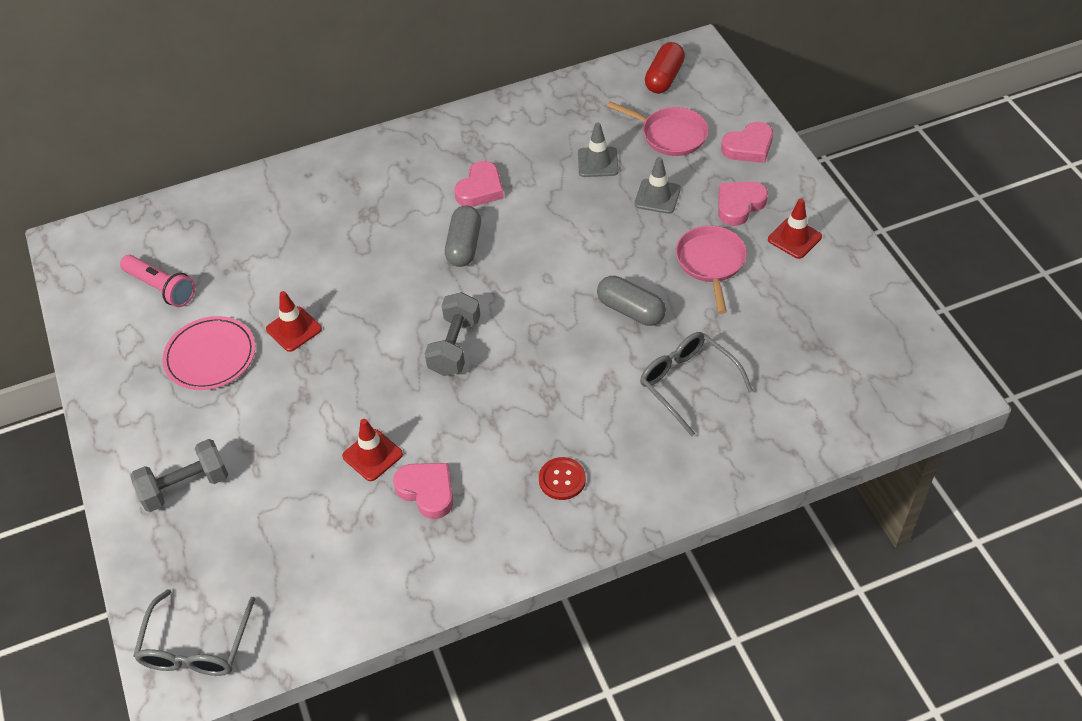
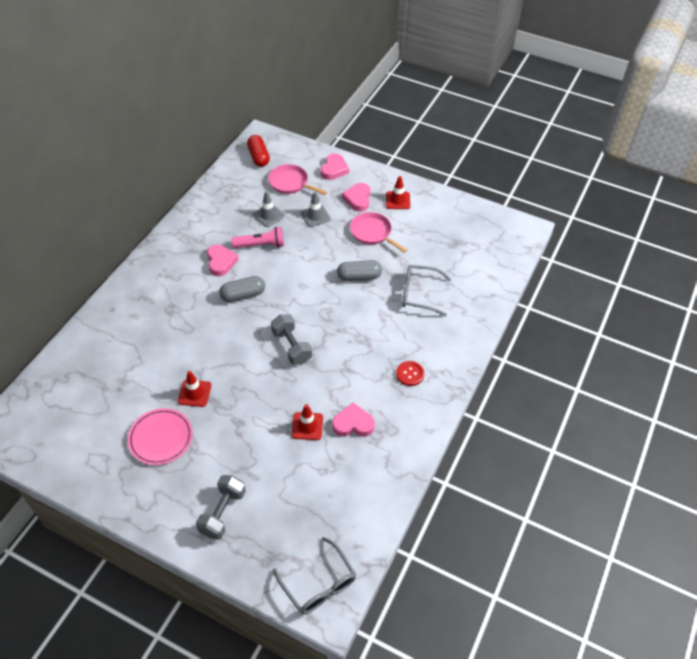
camera: 45 degrees left, 0 degrees up
(161, 288) = (88, 422): pink flashlight -> pink flashlight (261, 245)
(464, 246) = (243, 295): grey capsule -> grey capsule turned 75 degrees counterclockwise
(670, 135) = (291, 183): pink pan -> pink pan turned 135 degrees counterclockwise

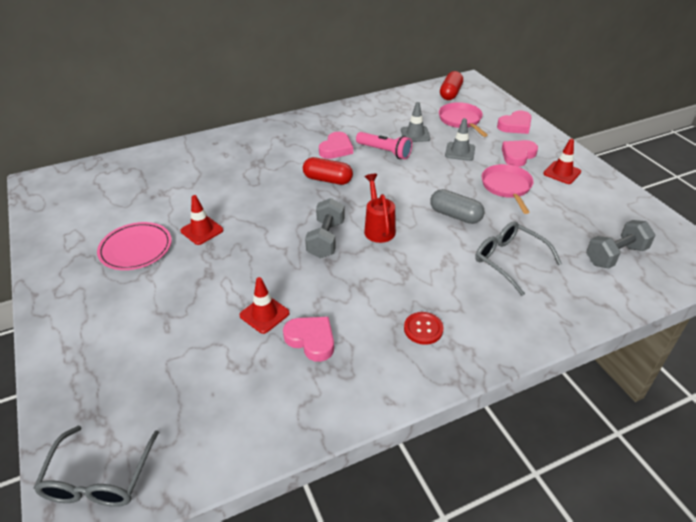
camera: 40 degrees right, 10 degrees down
(223, 513) = (105, 341): grey dumbbell -> grey dumbbell (615, 255)
(243, 295) = (327, 180): grey capsule -> red capsule
(318, 316) = (378, 228): none -> red watering can

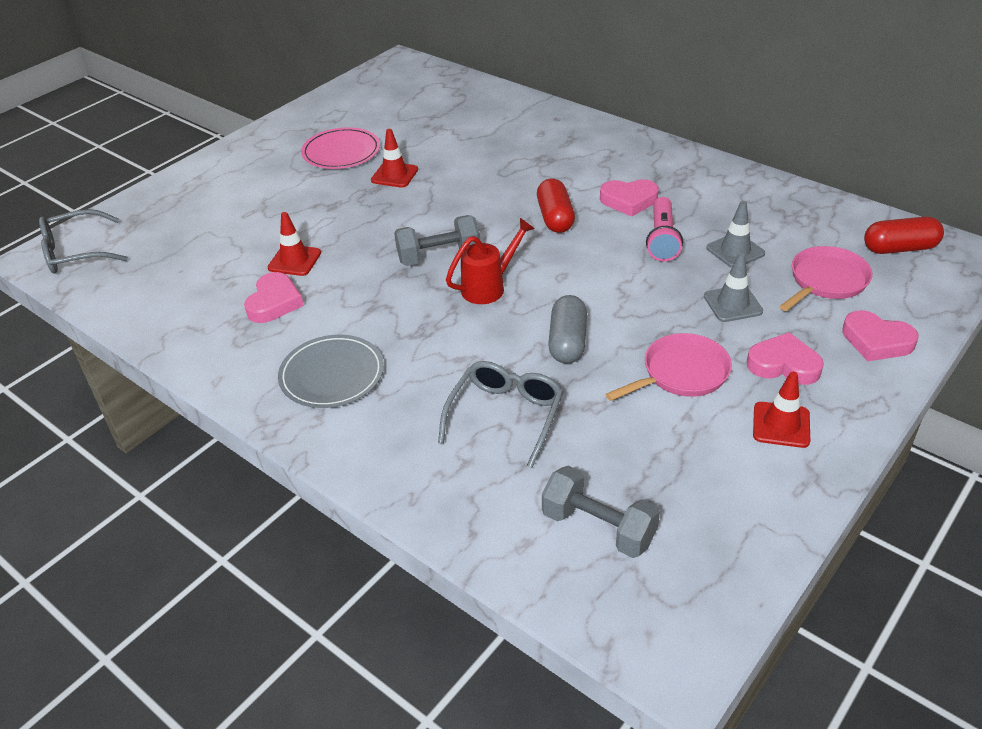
camera: 65 degrees right, 0 degrees up
(423, 329) = (332, 375): red button -> grey plate

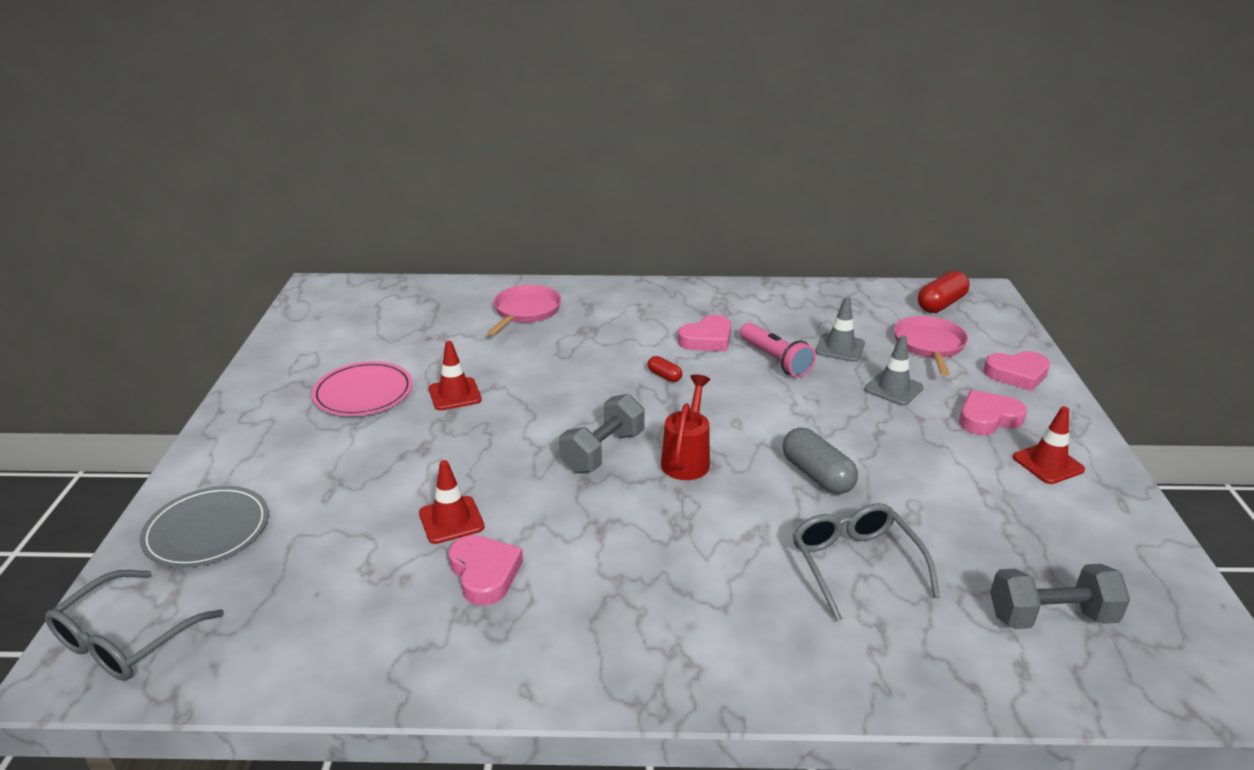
camera: 40 degrees left, 10 degrees down
(332, 375) = (647, 614): grey plate -> grey plate (207, 530)
(555, 218) = (664, 376): red capsule -> red capsule, size x0.52
(681, 373) = (933, 459): pink pan -> pink pan (525, 311)

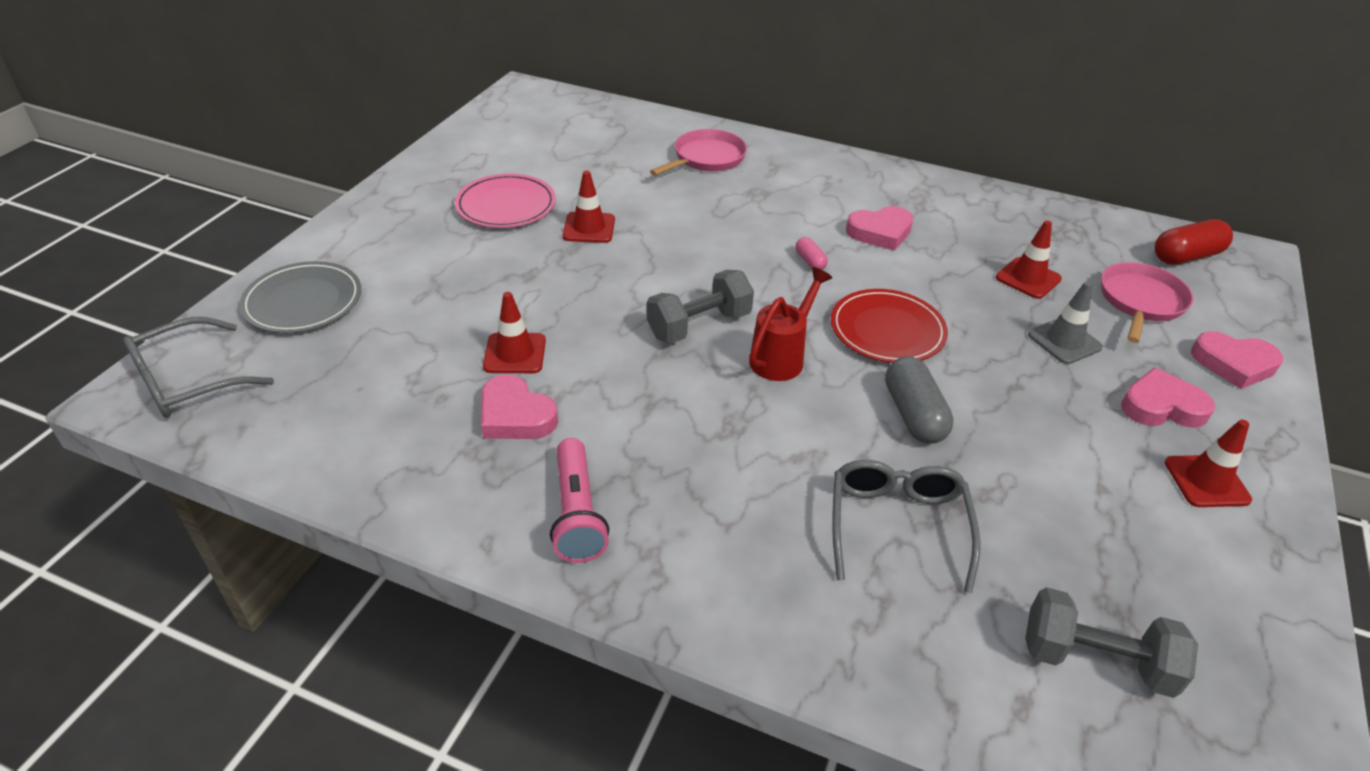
camera: 20 degrees right, 10 degrees up
(484, 573) = (515, 415): pink heart -> pink heart turned 135 degrees clockwise
(664, 376) = (810, 261): red capsule -> pink capsule
(758, 415) = (887, 330): none -> red plate
(775, 360) = (943, 274): pink flashlight -> pink flashlight (577, 513)
(840, 348) = (1028, 278): grey traffic cone -> red traffic cone

